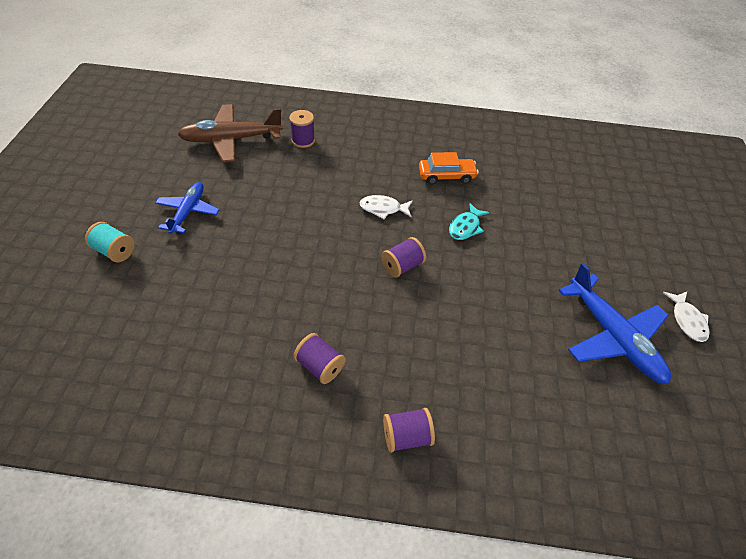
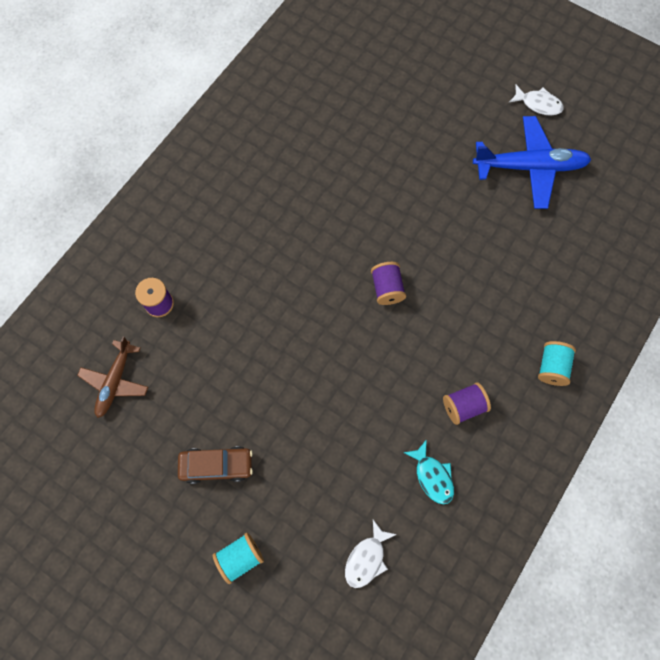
camera: 60 degrees left, 20 degrees up
(188, 212) = (217, 465): blue plane -> brown car
(232, 139) = (115, 381): brown plane -> brown plane, size x0.62
(383, 209) = (306, 270): white fish -> white fish (366, 558)
(406, 436) = (551, 367): purple spool -> turquoise spool
(446, 176) = (290, 188): orange car -> none
(465, 227) = (366, 209): turquoise fish -> turquoise fish (432, 476)

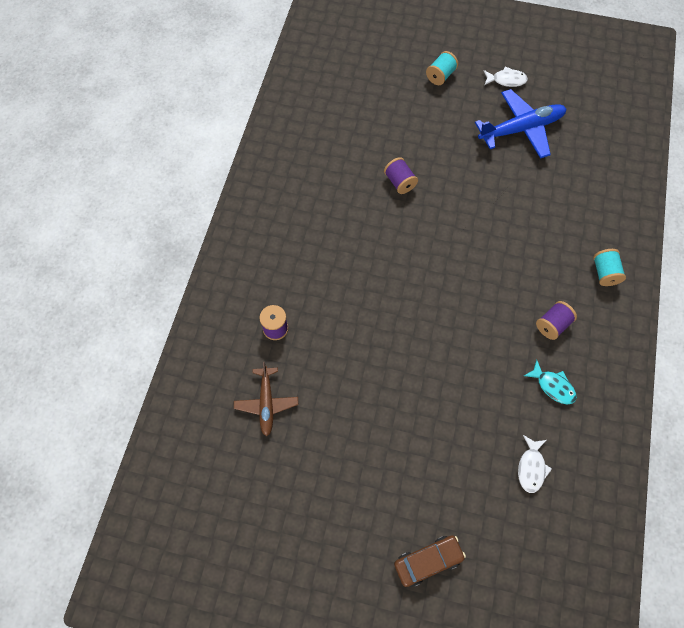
camera: 20 degrees left, 5 degrees down
(217, 465) = (380, 440): brown car -> brown car (428, 561)
(240, 557) = (432, 504): turquoise spool -> turquoise spool (440, 76)
(387, 288) = (454, 255): purple spool -> purple spool (400, 182)

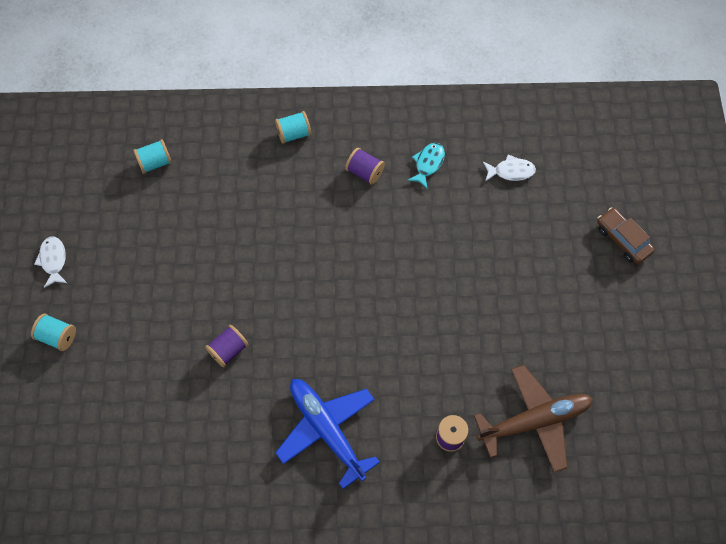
camera: 105 degrees left, 0 degrees up
(266, 403) = (534, 421): brown plane -> brown plane, size x1.61
(521, 129) = (126, 234): blue plane -> blue plane (327, 430)
(588, 159) = (155, 162): none -> turquoise spool

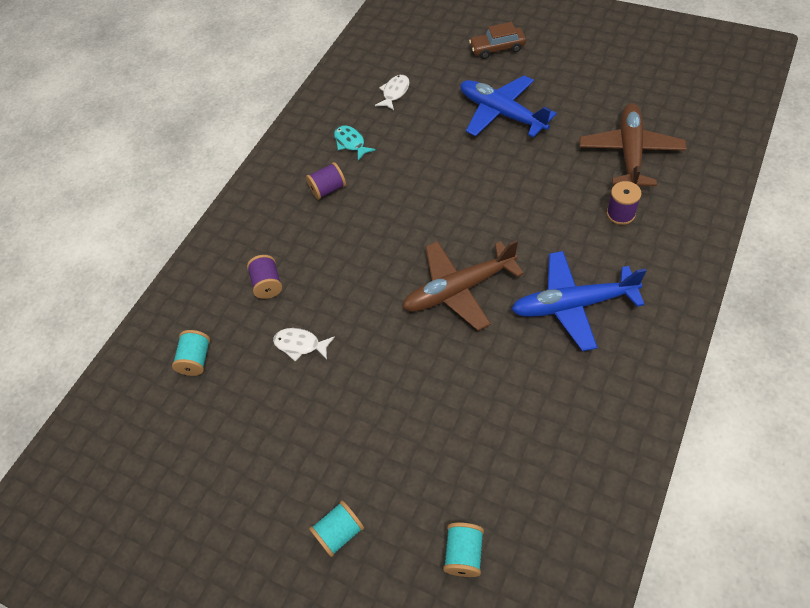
camera: 55 degrees left, 10 degrees down
(53, 260) = (242, 505): white fish -> white fish (300, 345)
(228, 350) = (447, 361): purple spool -> purple spool (268, 284)
(294, 134) = (251, 230): turquoise spool -> turquoise spool (464, 554)
(304, 329) = (459, 289): none -> brown plane
(530, 281) = (502, 113): none -> blue plane

